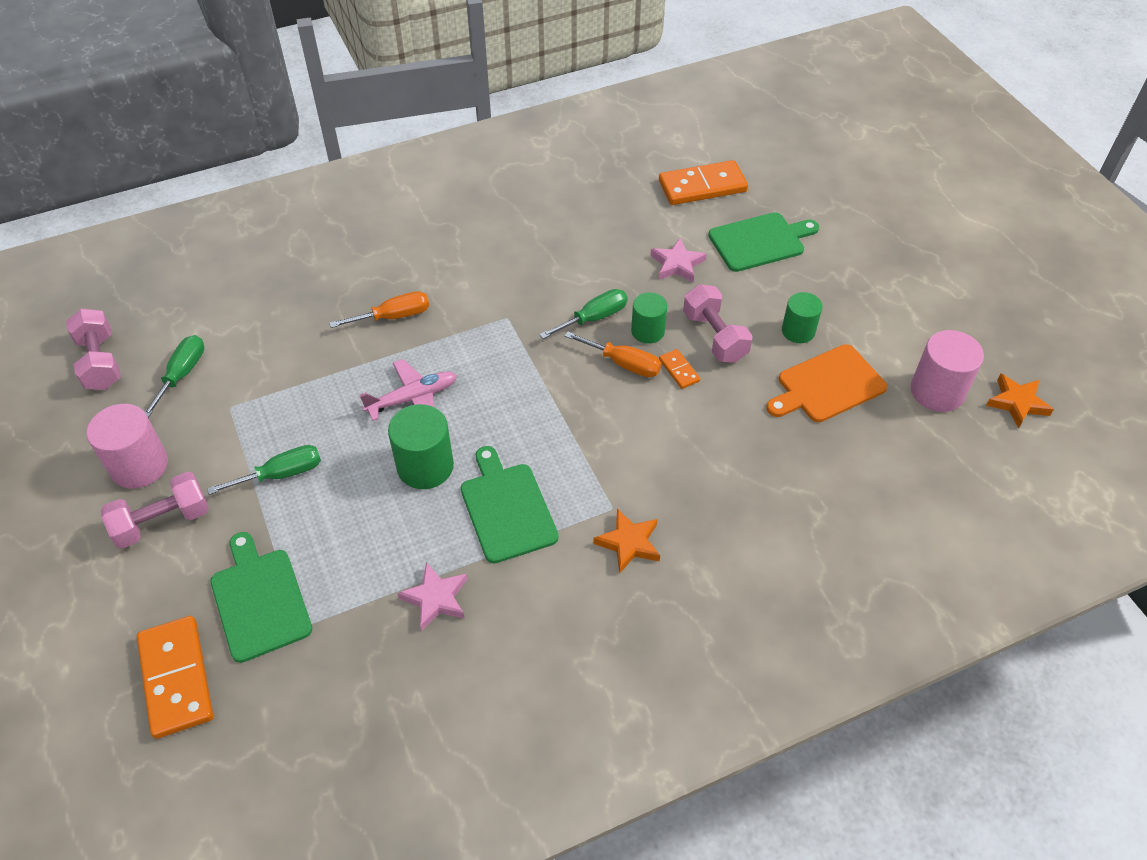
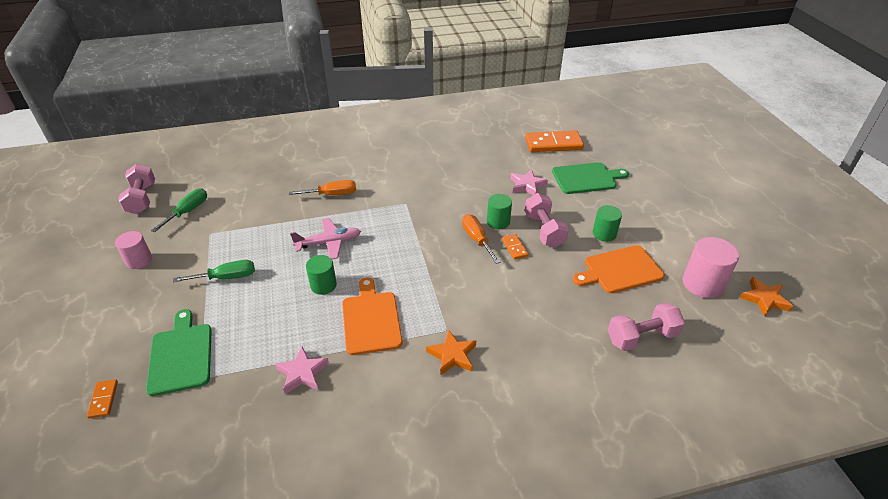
camera: 10 degrees right, 10 degrees down
(139, 465) = (139, 260): pink cylinder -> pink cylinder, size x0.65
(162, 522) = (139, 296): pink dumbbell -> pink dumbbell (641, 337)
(176, 678) = (103, 400): orange domino -> orange domino, size x0.47
(425, 466) = (323, 285): green cylinder -> green cylinder, size x0.65
(507, 508) = (371, 320): green cutting board -> orange cutting board
(594, 318) = (463, 210): green screwdriver -> none
(624, 364) = (477, 239): orange screwdriver -> orange screwdriver turned 150 degrees counterclockwise

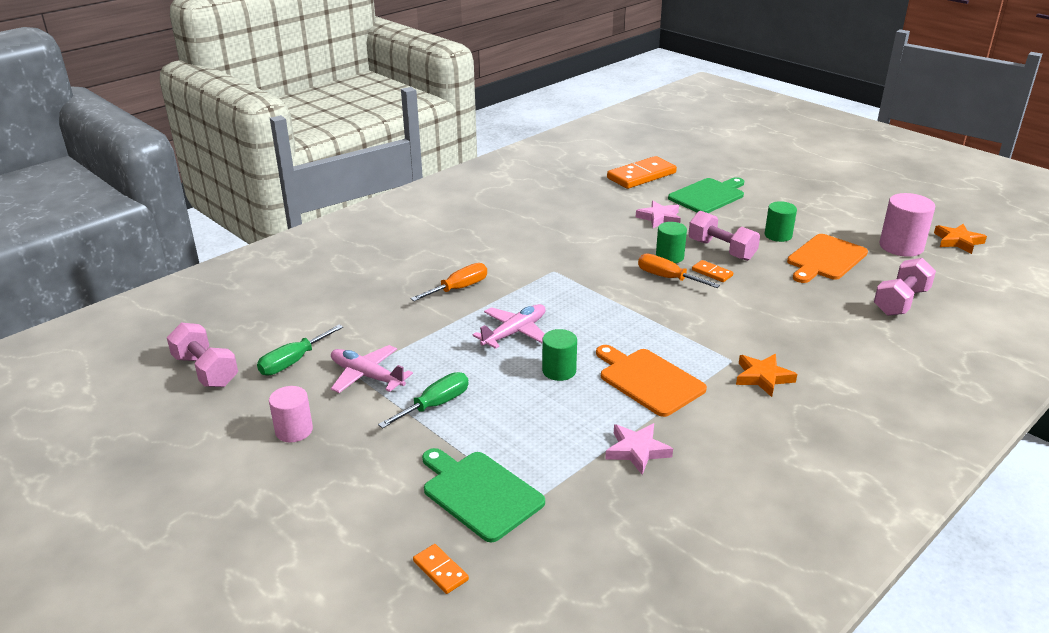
camera: 30 degrees left, 10 degrees down
(188, 211) = (293, 362): green screwdriver -> green screwdriver turned 135 degrees counterclockwise
(214, 239) = (367, 376): none -> pink plane

